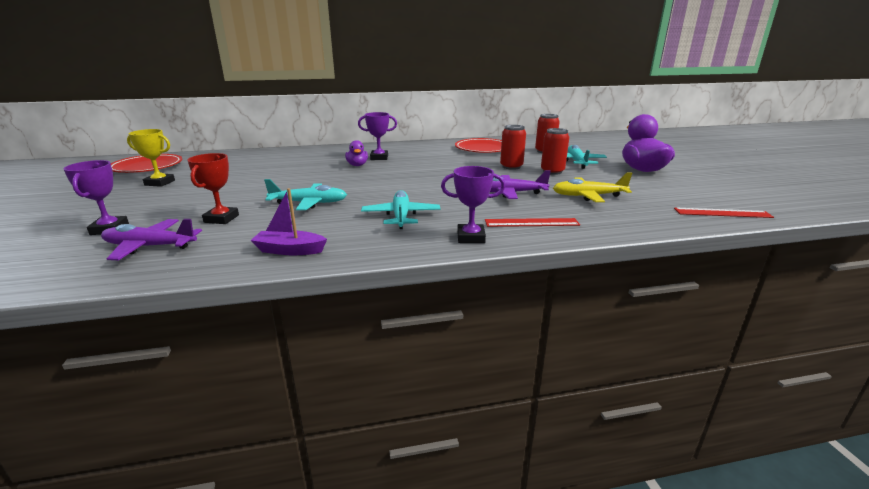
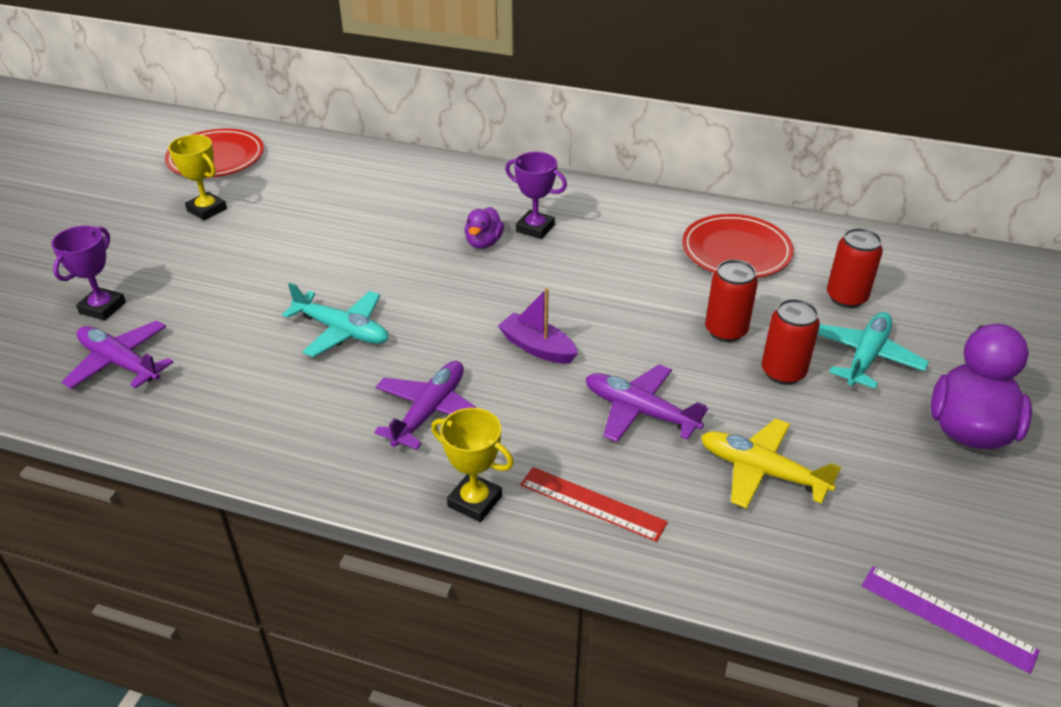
camera: 30 degrees right, 15 degrees up
(221, 219) = (221, 330): red trophy -> none
(290, 250) = (247, 433): purple boat -> purple boat (537, 347)
(401, 216) = (430, 411): turquoise plane -> purple plane
(471, 237) = (475, 501): purple trophy -> yellow trophy
(722, 213) = (947, 618): red ruler -> purple ruler

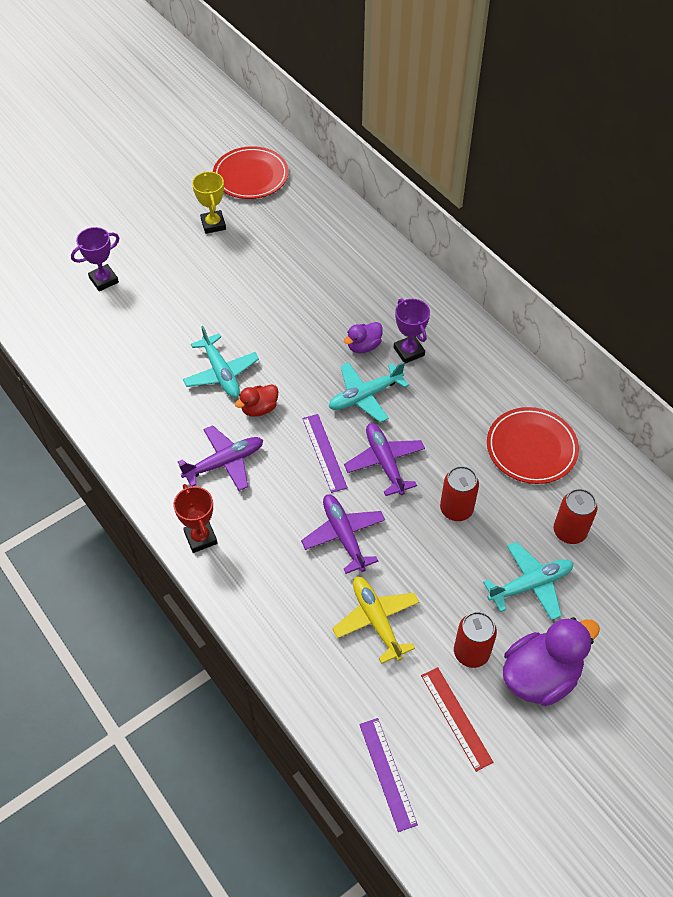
camera: 35 degrees right, 15 degrees up
(120, 363) = (87, 329): purple plane -> purple plane (384, 462)
(421, 343) = (259, 409): none -> red duck
(475, 501) = (200, 538): yellow trophy -> red trophy
(529, 281) = (365, 396): none -> turquoise plane
(537, 347) = (324, 452): purple boat -> purple ruler
(592, 503) = (261, 579): red ruler -> red ruler (456, 718)
(783, 372) = (461, 562): red can -> red can (471, 652)

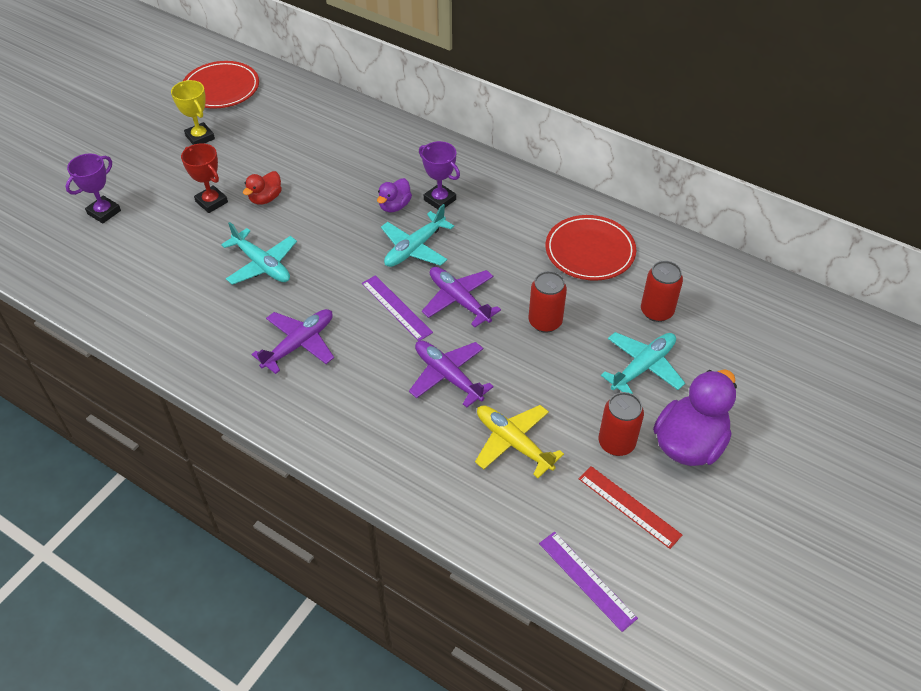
camera: 20 degrees left, 5 degrees down
(200, 538) = (303, 420): red trophy -> red trophy (211, 202)
(259, 409) = (314, 286): red duck -> red duck (265, 198)

